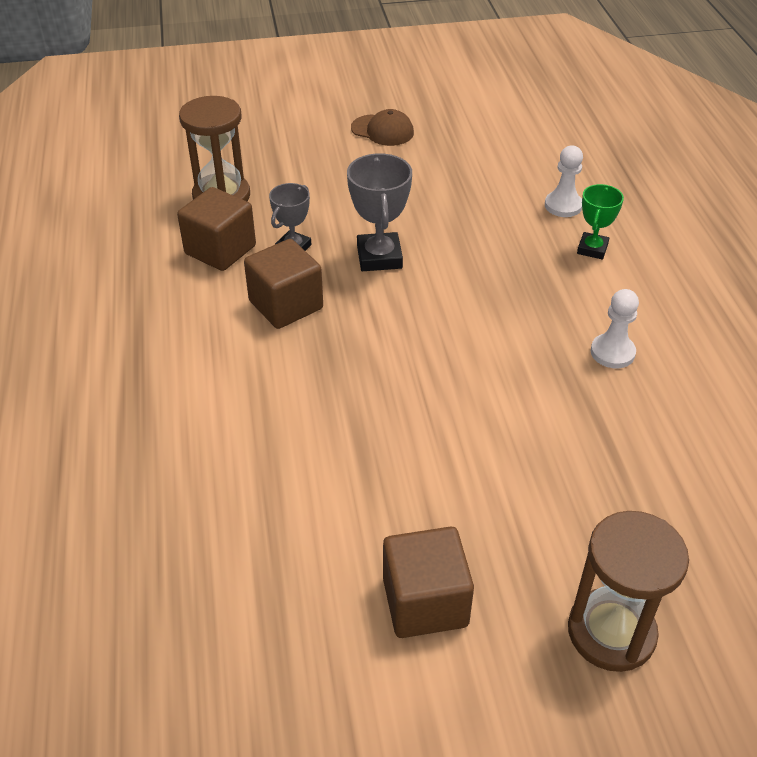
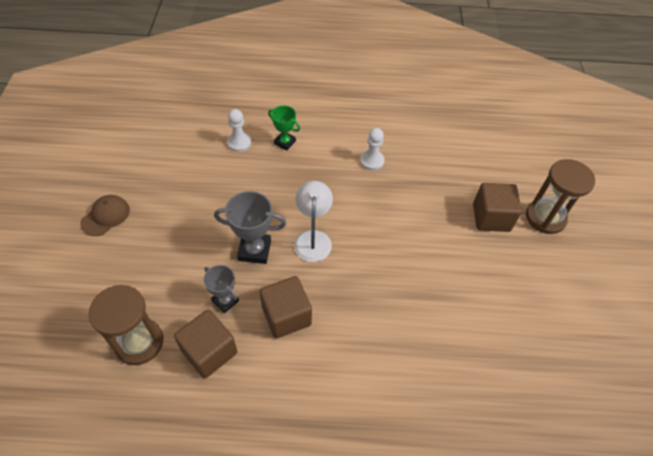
camera: 80 degrees left, 10 degrees up
(422, 309) = (313, 238): none -> white lamp
(425, 602) = (528, 288): brown cube -> brown cube (491, 217)

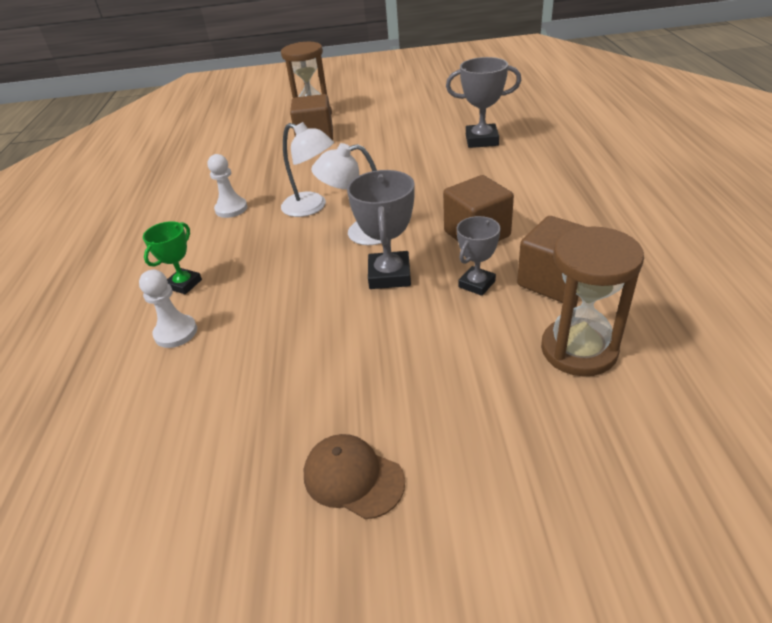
camera: 90 degrees left, 15 degrees down
(360, 210) = (312, 207): none -> white lamp
(457, 362) = (481, 140): none -> grey trophy

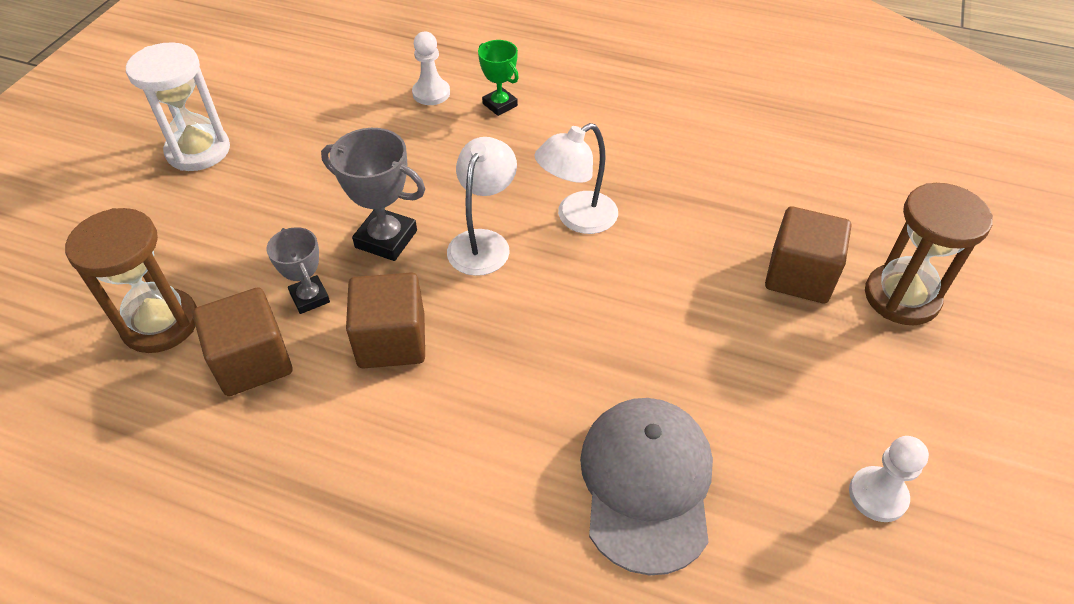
camera: 110 degrees right, 10 degrees up
(231, 209) = (626, 154): white pawn -> white pawn (877, 495)
(353, 477) = (198, 151): brown cap -> white hourglass
(481, 140) = (646, 483): grey trophy -> grey cap

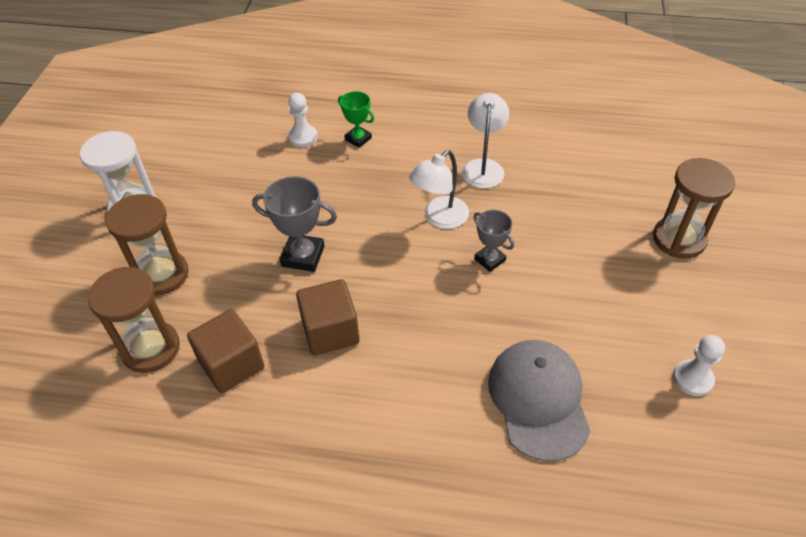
camera: 10 degrees left, 0 degrees up
(205, 234) = (162, 275): none -> brown hourglass
(310, 297) = (259, 310): grey trophy -> grey trophy (490, 260)
(483, 242) = (376, 247): white lamp -> white lamp (483, 167)
(799, 276) = (606, 235): brown cube -> none

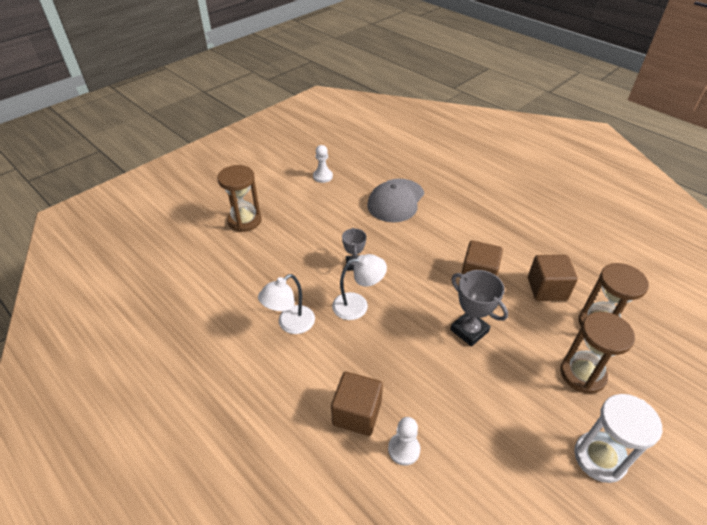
camera: 145 degrees left, 5 degrees down
(358, 139) = (357, 413): green trophy -> brown cube

